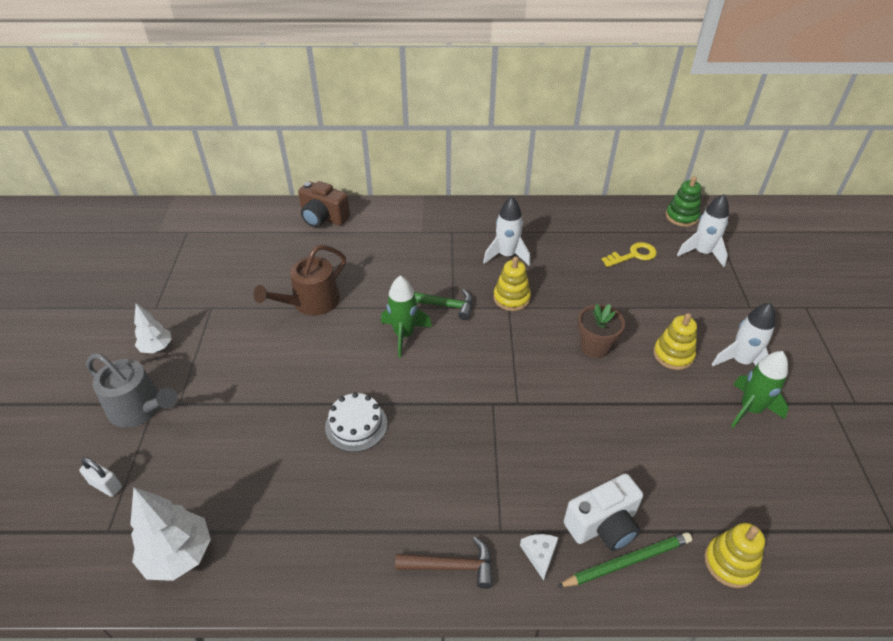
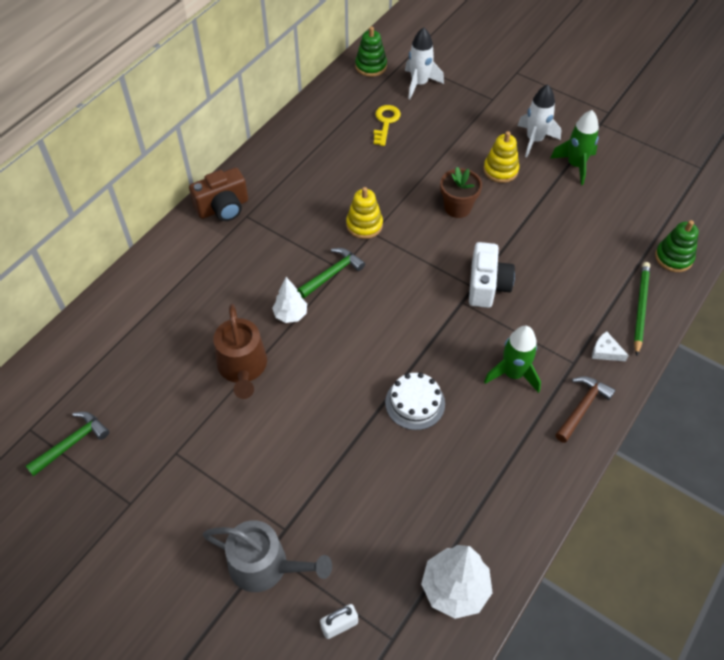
camera: 55 degrees left, 10 degrees up
(140, 408) = (265, 565): grey watering can -> grey watering can turned 45 degrees clockwise
(157, 348) = (193, 522): white tree -> white tree (291, 315)
(188, 255) = (71, 443): none -> green hammer
(323, 218) = (128, 300): brown camera -> brown camera (223, 208)
(404, 335) = (343, 319): green rocket -> green rocket (513, 374)
(506, 255) = (312, 198): white rocket -> none
(603, 525) = (607, 303): white camera -> white camera (487, 286)
(730, 563) = (673, 257): yellow stacking toy -> green stacking toy

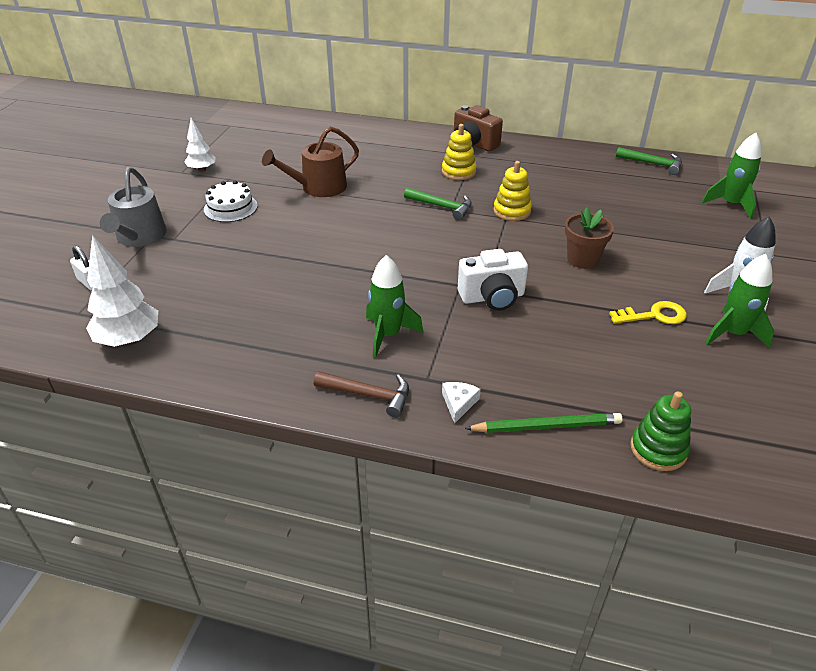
camera: 70 degrees right, 15 degrees down
(71, 443) = (224, 141): green hammer -> green hammer (652, 164)
(291, 315) = (383, 197): white tree -> white tree (202, 170)
(371, 66) = (719, 173): green stacking toy -> none
(385, 122) = (653, 196): yellow key -> yellow key (654, 315)
(415, 403) = (322, 279): white cake -> white cake (230, 207)
(419, 84) = (730, 204): white rocket -> green rocket
(500, 170) = (664, 278): yellow stacking toy -> yellow stacking toy (458, 172)

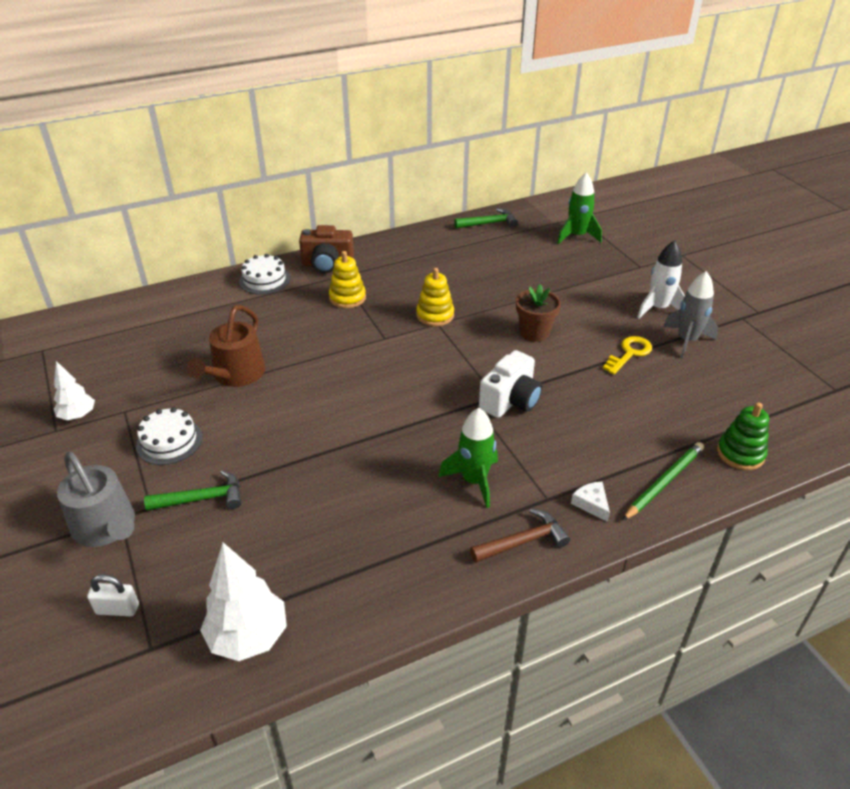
camera: 40 degrees left, 0 degrees up
(414, 137) = (264, 280): none -> white cake
(442, 207) = (374, 339): green hammer -> green hammer (202, 499)
(733, 333) = (686, 340): green rocket -> grey rocket

